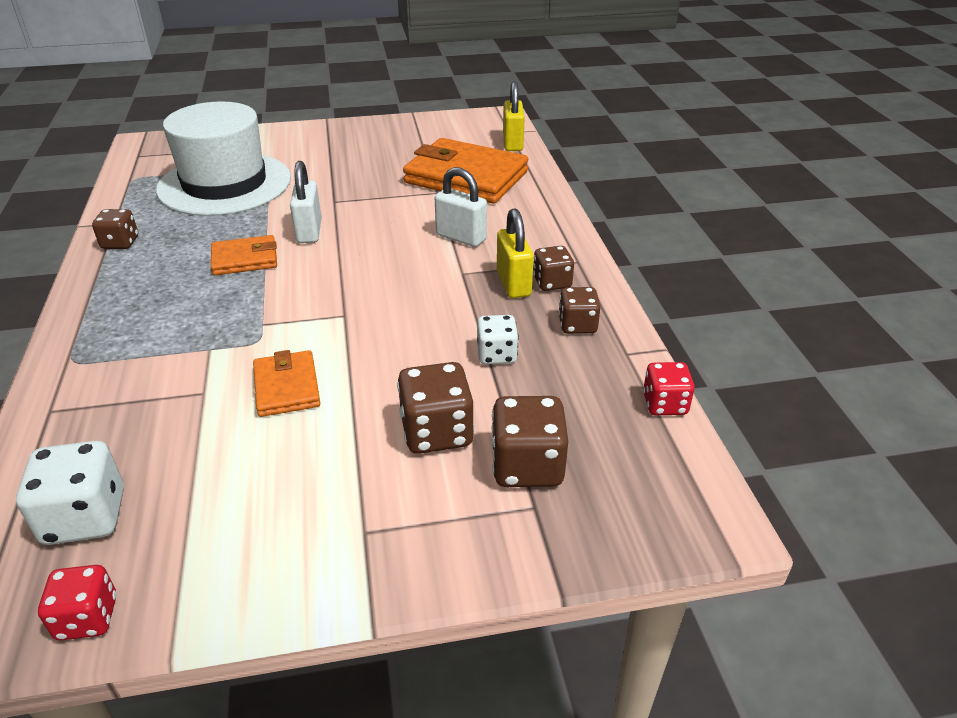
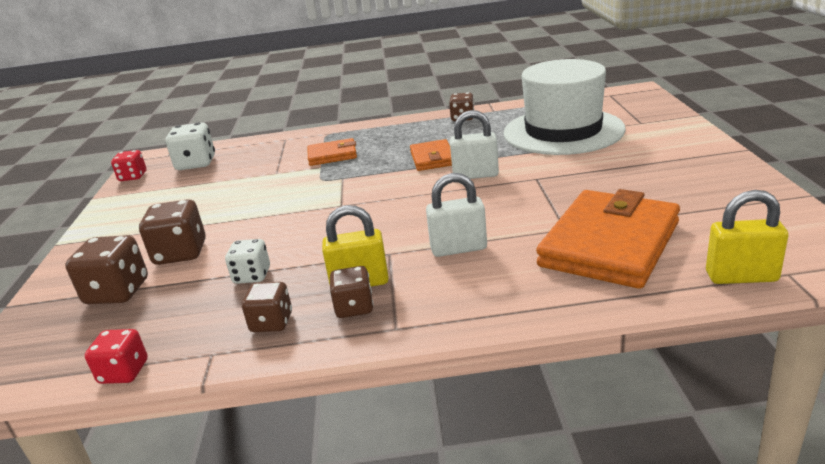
camera: 100 degrees right, 10 degrees down
(287, 387) = (264, 196): orange wallet -> orange wallet (332, 155)
(461, 237) = (458, 248): white padlock -> white padlock turned 45 degrees clockwise

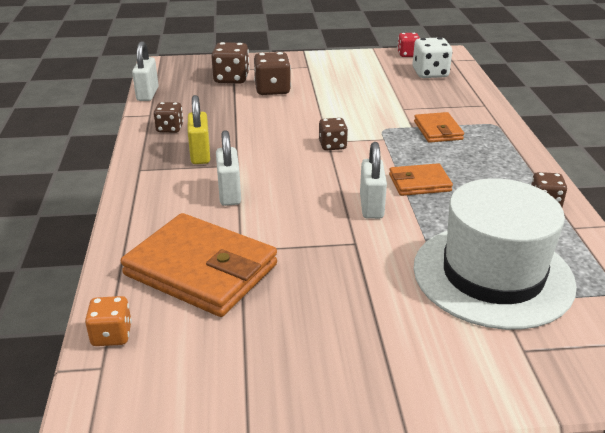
camera: 85 degrees right, 5 degrees up
(124, 372) = (147, 94): red dice -> white padlock
(252, 276) = (229, 116): white dice -> none
(354, 307) = (170, 154): brown dice -> brown dice (332, 145)
(741, 277) = (112, 335): yellow padlock -> orange dice

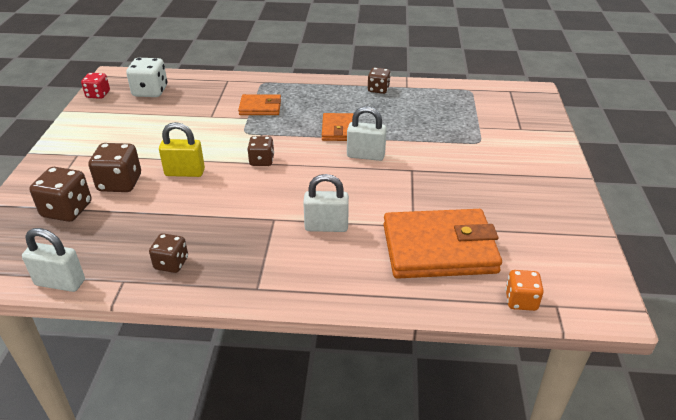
camera: 80 degrees left, 5 degrees up
(200, 155) = (244, 242): yellow padlock -> yellow padlock (185, 172)
(201, 270) = (439, 248): orange wallet -> orange wallet turned 45 degrees clockwise
(492, 275) = (453, 124): white hat -> none

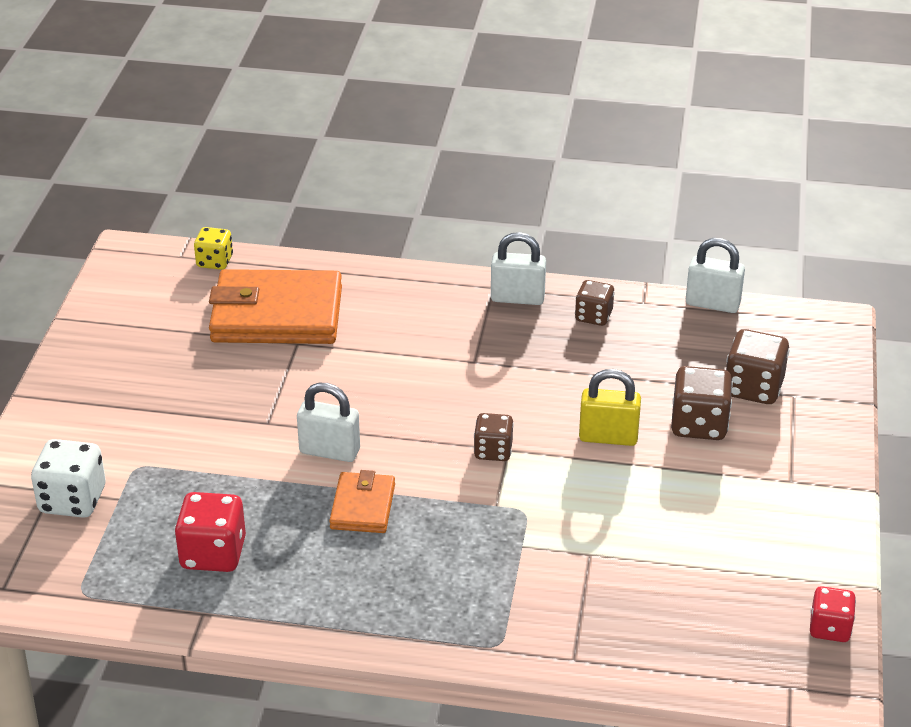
camera: 175 degrees left, 0 degrees up
(150, 91) = (726, 631): white dice -> white dice (72, 500)
(260, 107) = (500, 570): orange wallet -> none
(326, 226) = (407, 347): white padlock -> white padlock (517, 298)
(378, 89) = (263, 607): brown dice -> none
(413, 107) = (213, 554): none -> red dice
(521, 301) = (214, 261): orange dice -> yellow dice

